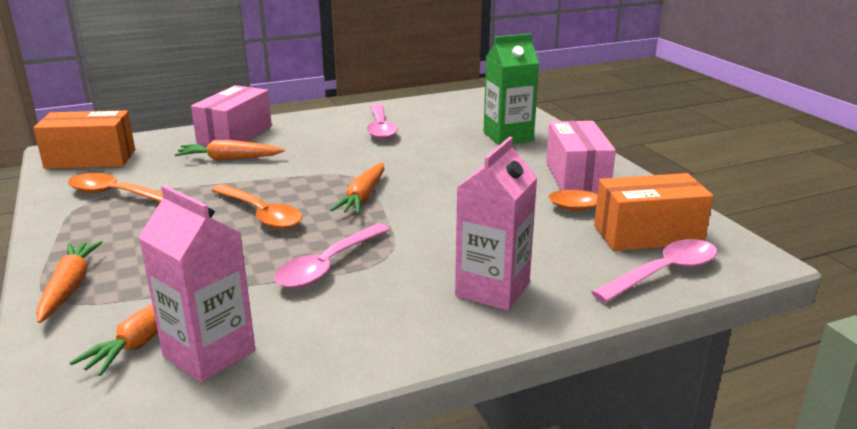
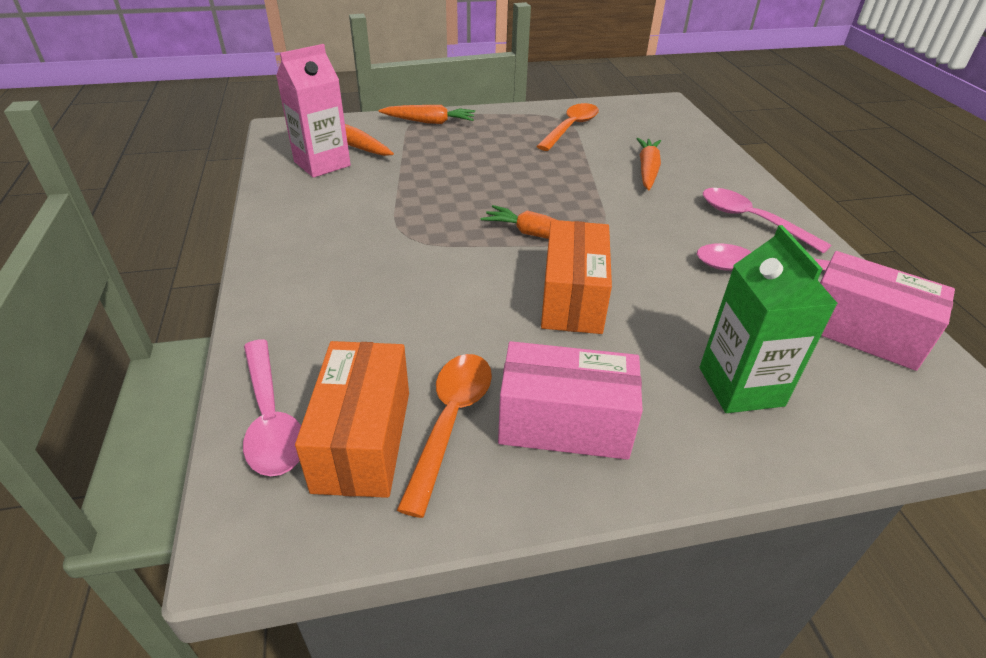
camera: 100 degrees right, 15 degrees up
(90, 159) = (648, 114): orange box -> orange box (572, 298)
(235, 135) = (715, 173): pink box -> pink box (861, 332)
(261, 214) = (515, 183): orange spoon -> none
(328, 265) = (408, 209): pink spoon -> pink spoon (751, 220)
(492, 289) = (319, 285): pink carton -> none

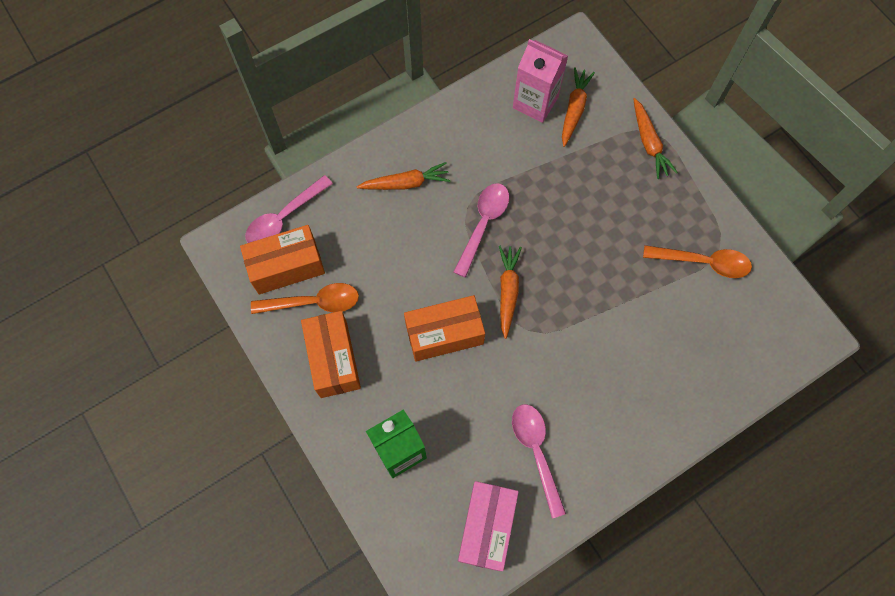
camera: 70 degrees right, 30 degrees up
(564, 423) = (333, 359): pink box -> orange box
(647, 170) = (652, 346): orange carrot -> orange carrot (406, 183)
(751, 220) = (605, 443): pink spoon -> pink spoon (483, 224)

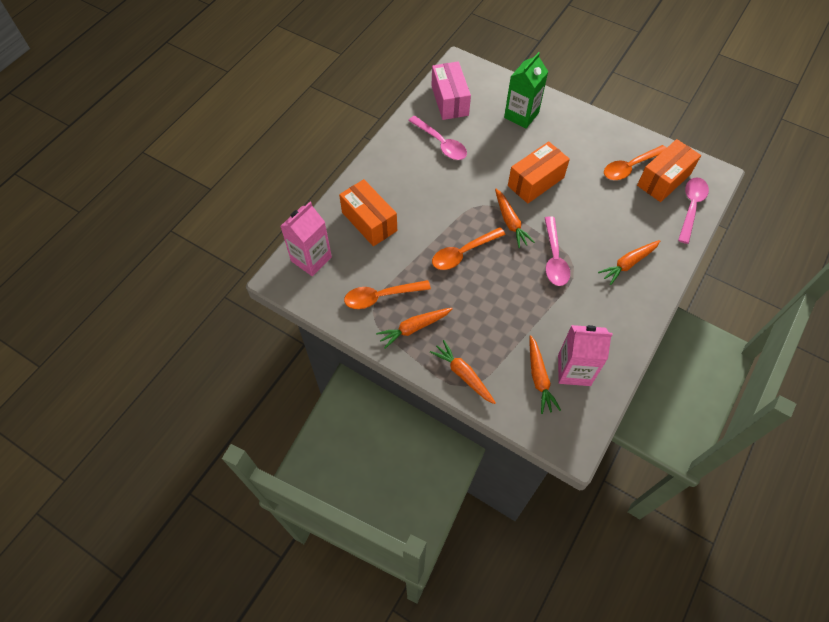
camera: 155 degrees right, 10 degrees down
(333, 359) = (593, 143): orange box -> orange box (369, 221)
(585, 275) = (463, 253): none -> orange spoon
(680, 211) = (414, 328): none -> orange carrot
(771, 346) = (311, 259): none -> pink carton

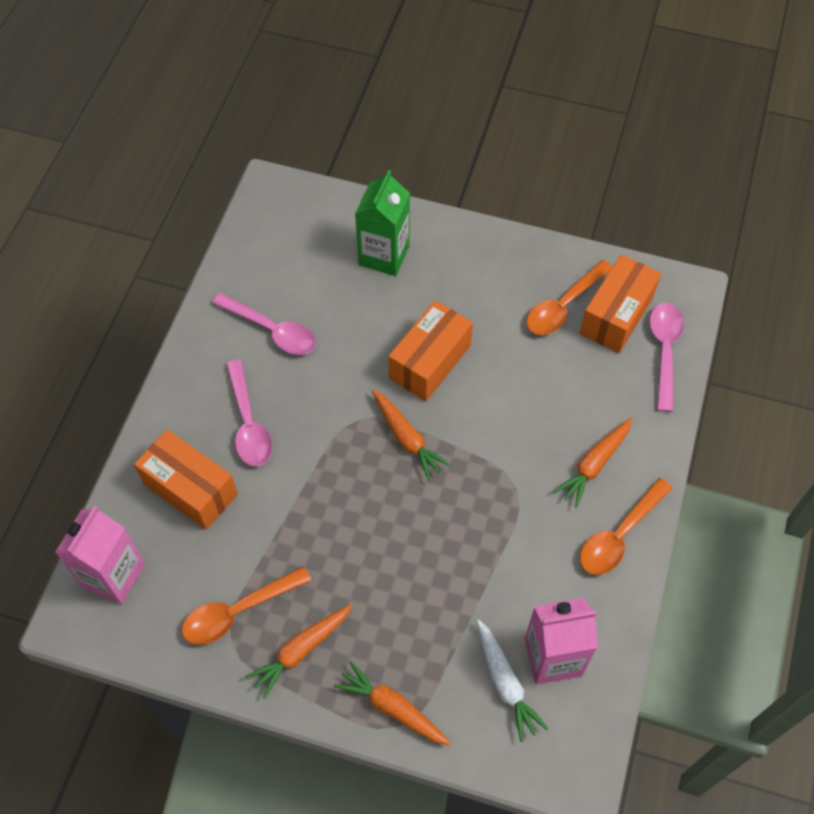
camera: 15 degrees left, 0 degrees up
(449, 100) = (269, 254): pink box -> none
(463, 253) = (347, 507): orange spoon -> orange spoon (619, 535)
(539, 378) = (505, 683): orange carrot -> white carrot
(554, 258) = (485, 482): pink spoon -> pink spoon (248, 423)

